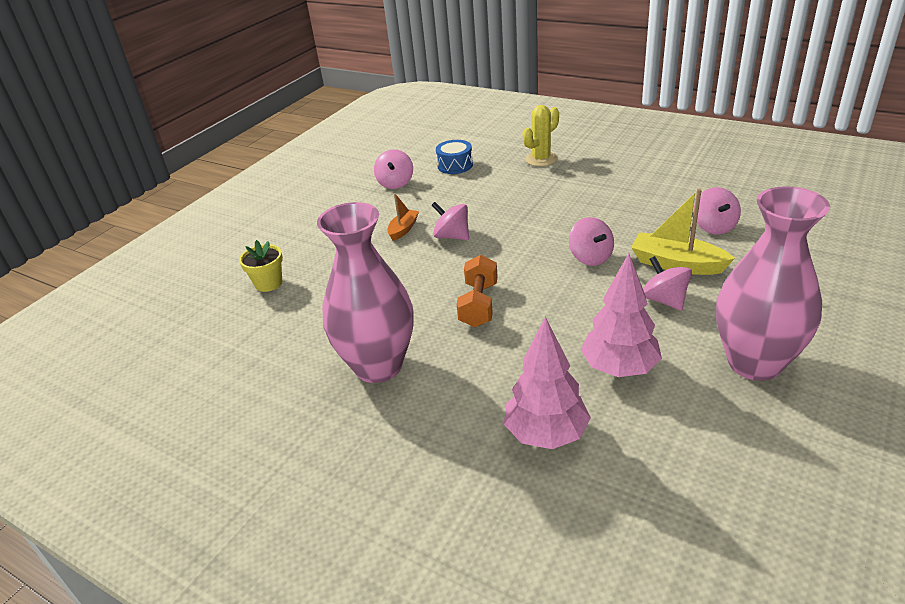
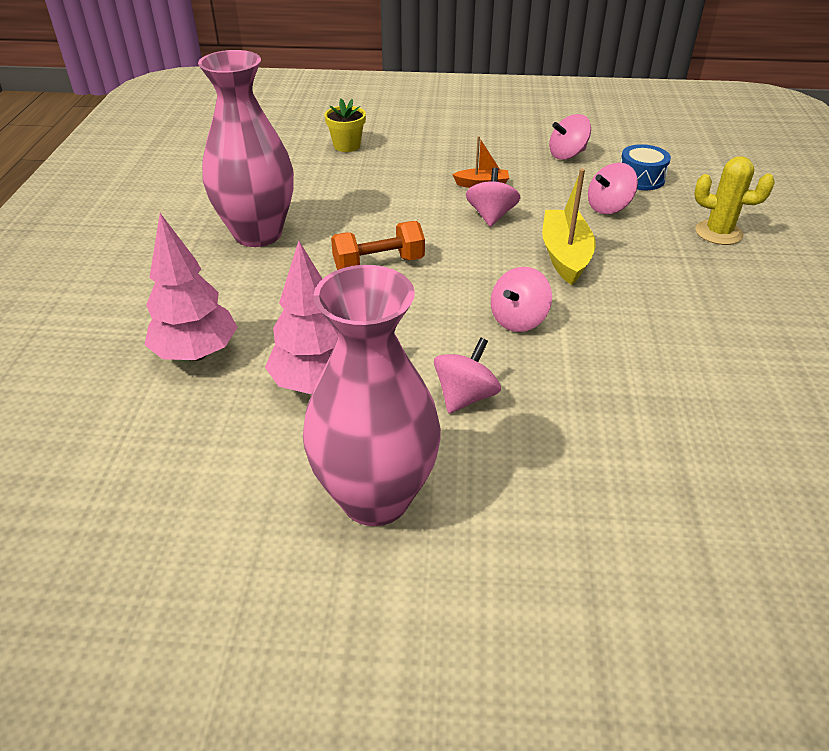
camera: 60 degrees right, 5 degrees up
(676, 264) = (554, 395): yellow boat -> yellow boat (565, 256)
(714, 227) = (678, 417): pink spinning top -> pink spinning top (608, 207)

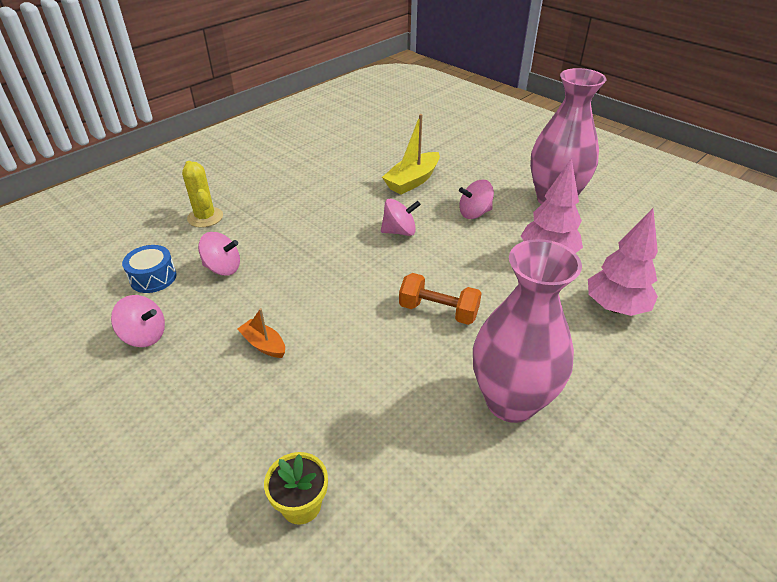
camera: 140 degrees left, 0 degrees up
(491, 216) = (307, 307): pink spinning top -> none
(565, 256) = (313, 251): yellow boat -> yellow boat (412, 181)

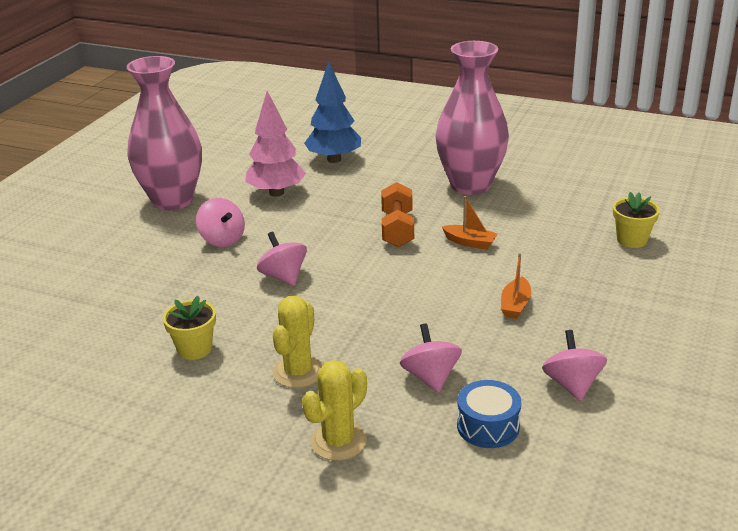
camera: 110 degrees left, 10 degrees down
(281, 216) = (298, 372): none -> yellow cactus
(339, 184) = (194, 349): none -> yellow flower pot
(384, 353) = (470, 242): none -> orange boat
(412, 181) = (164, 293): yellow boat -> none
(615, 307) = (334, 159): pink tree -> blue tree

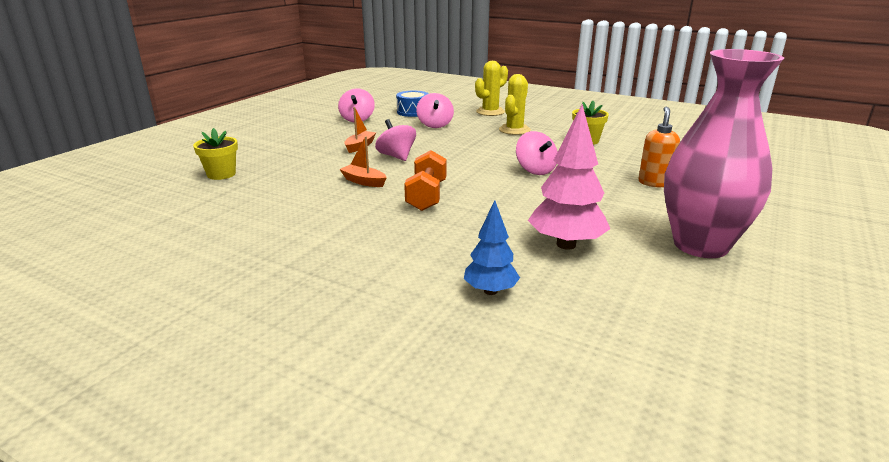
camera: 175 degrees left, 5 degrees down
(158, 267) = (654, 183): none -> orange soap dispenser
(222, 239) = (607, 200): pink spinning top -> pink spinning top (396, 156)
(334, 159) = (490, 291): blue tree -> blue tree, size x0.61
(470, 185) = (319, 234): pink vase -> none

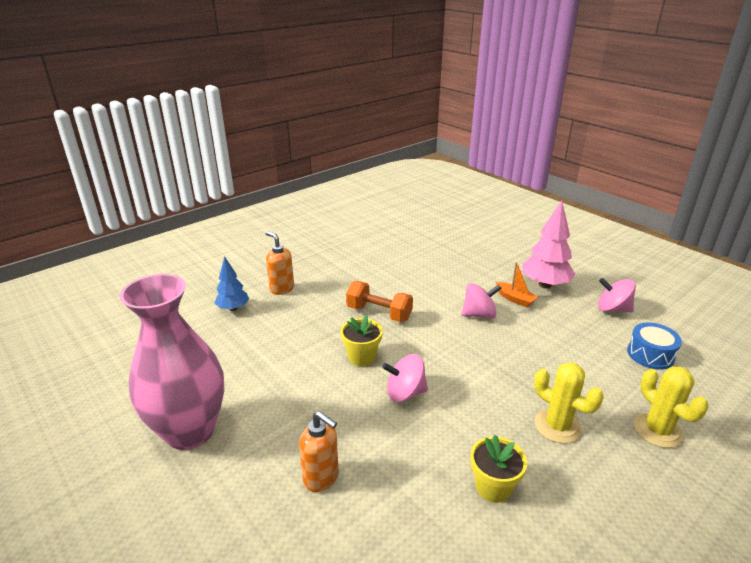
camera: 110 degrees right, 5 degrees up
(221, 174) = (466, 238): yellow flower pot -> yellow flower pot (362, 357)
(364, 181) = (424, 290): orange boat -> none
(412, 266) = (281, 289): none -> orange soap dispenser
(435, 125) = (587, 360): pink spinning top -> none
(566, 244) = (254, 356): pink tree -> pink tree (544, 285)

